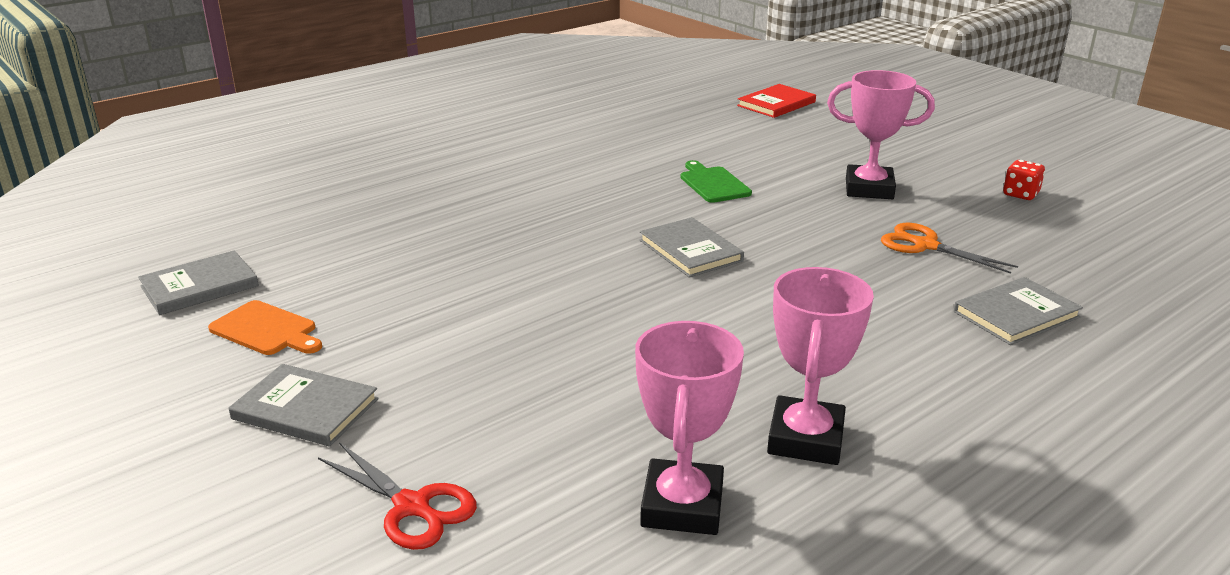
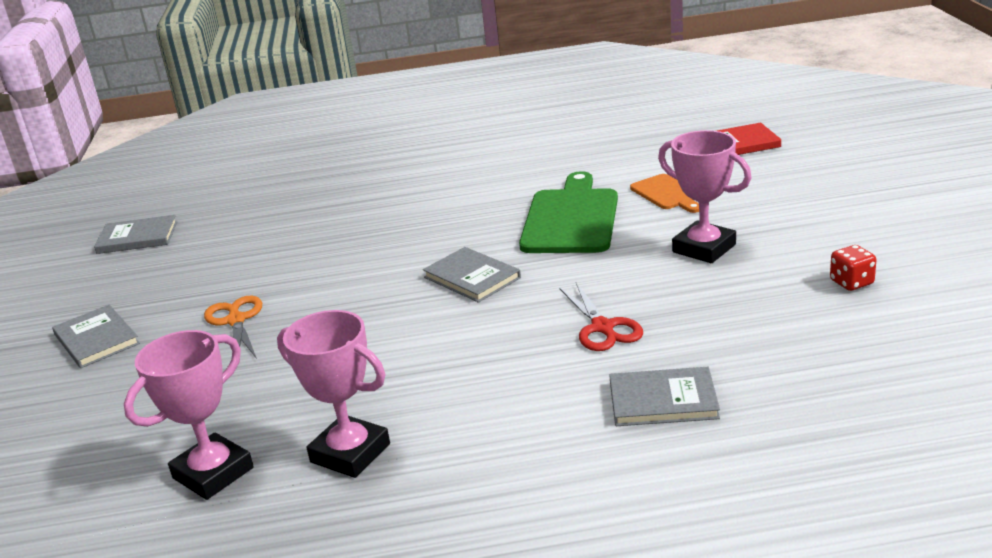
camera: 35 degrees right, 0 degrees up
(266, 330) = (137, 278): orange cutting board -> orange cutting board (667, 193)
(412, 507) = (75, 421): red scissors -> red scissors (603, 328)
(690, 250) = (472, 277): grey book -> grey book turned 45 degrees counterclockwise
(713, 184) = (571, 218): green cutting board -> green cutting board, size x1.87
(805, 439) = (350, 453): pink trophy -> pink trophy turned 75 degrees clockwise
(925, 245) = (675, 315): orange scissors -> orange scissors (236, 320)

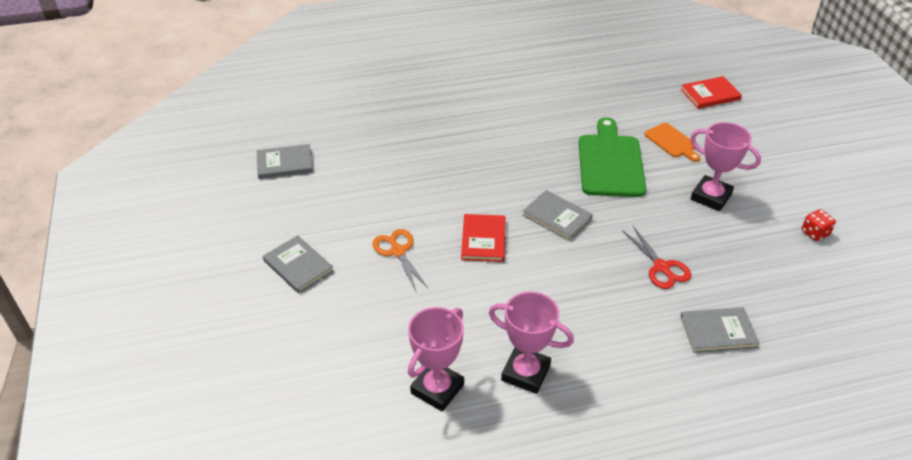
camera: 10 degrees left, 15 degrees up
(358, 305) = (483, 240): none -> red book

